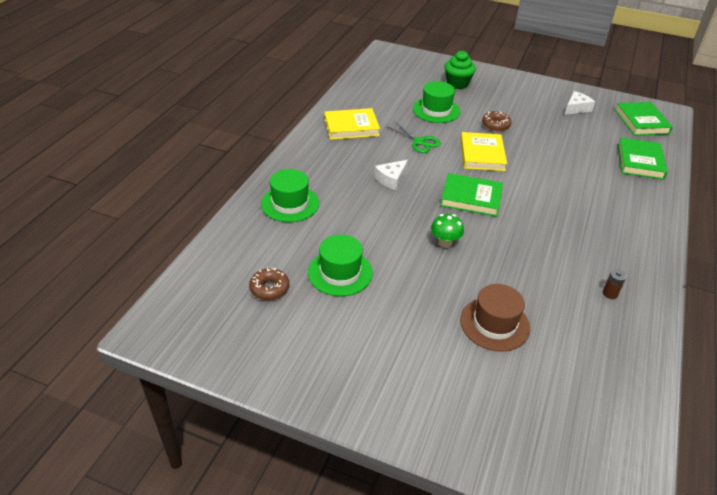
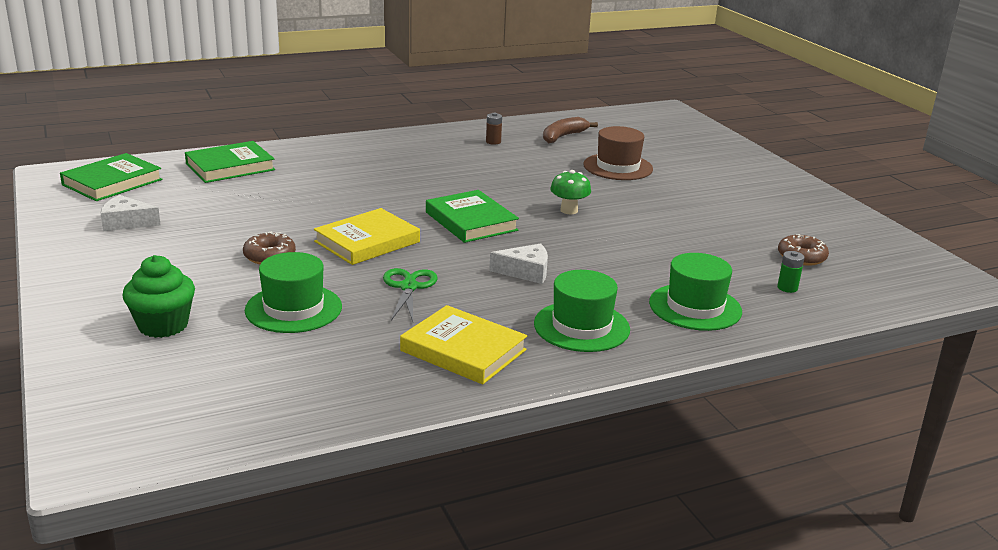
camera: 135 degrees left, 15 degrees down
(256, 249) = (787, 288): none -> green battery
(340, 273) = (711, 237): green hat -> green hat (581, 326)
(593, 345) = (563, 136): none -> brown banana

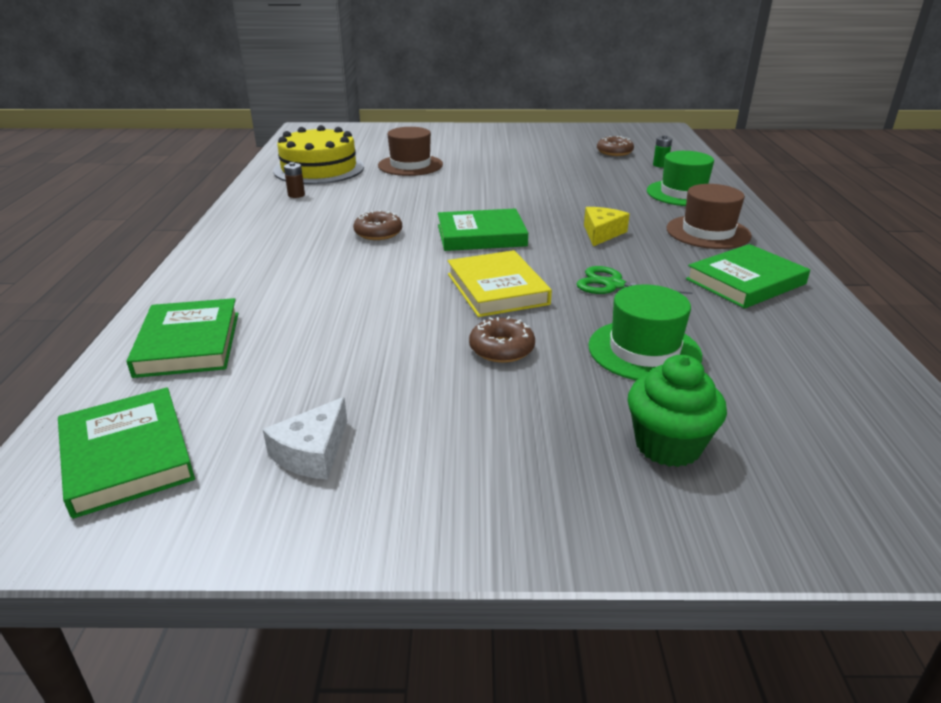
camera: 65 degrees left, 5 degrees up
(441, 183) = (378, 233): none -> brown donut
(463, 350) = (745, 282): yellow book -> green book
(526, 272) = (602, 233): white cheese -> yellow cheese
(563, 136) = (319, 169): brown banana -> yellow cake
(569, 210) = (486, 197): green mushroom -> none
(581, 326) = (708, 232): green hat -> brown hat

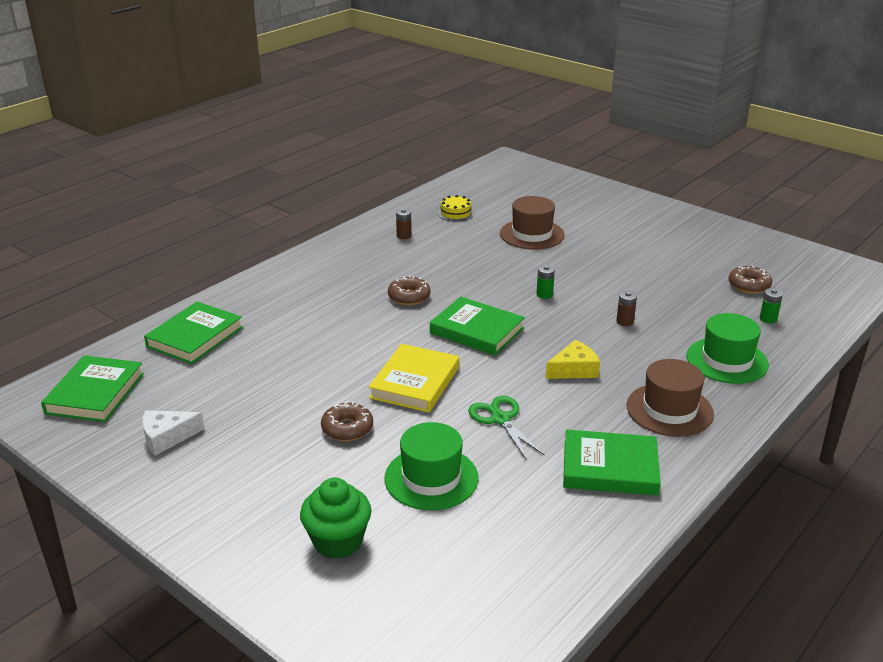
camera: 40 degrees right, 0 degrees up
(319, 169) = (455, 213): yellow cake -> yellow cake, size x0.43
(490, 197) = (544, 295): none -> green battery
(578, 194) = (625, 322): none -> brown battery

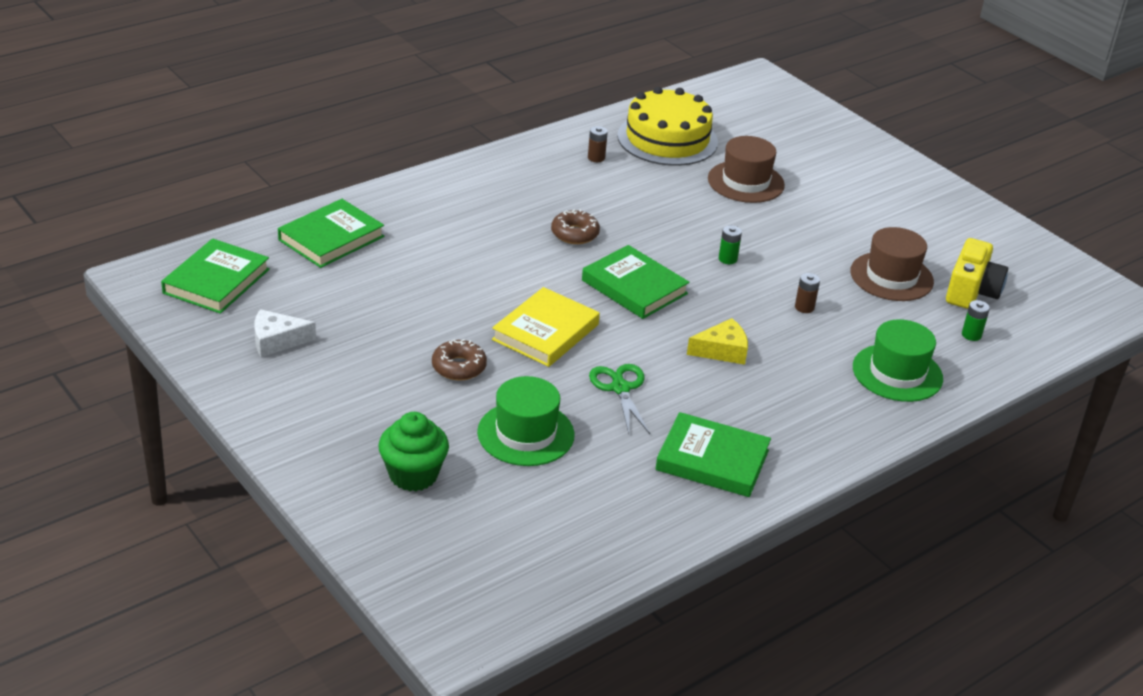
camera: 10 degrees right, 5 degrees up
(455, 213) = (667, 139): yellow cake -> yellow cake, size x2.30
(669, 410) = (805, 414): brown hat -> brown hat (891, 277)
(749, 285) = (971, 291): brown donut -> yellow camera

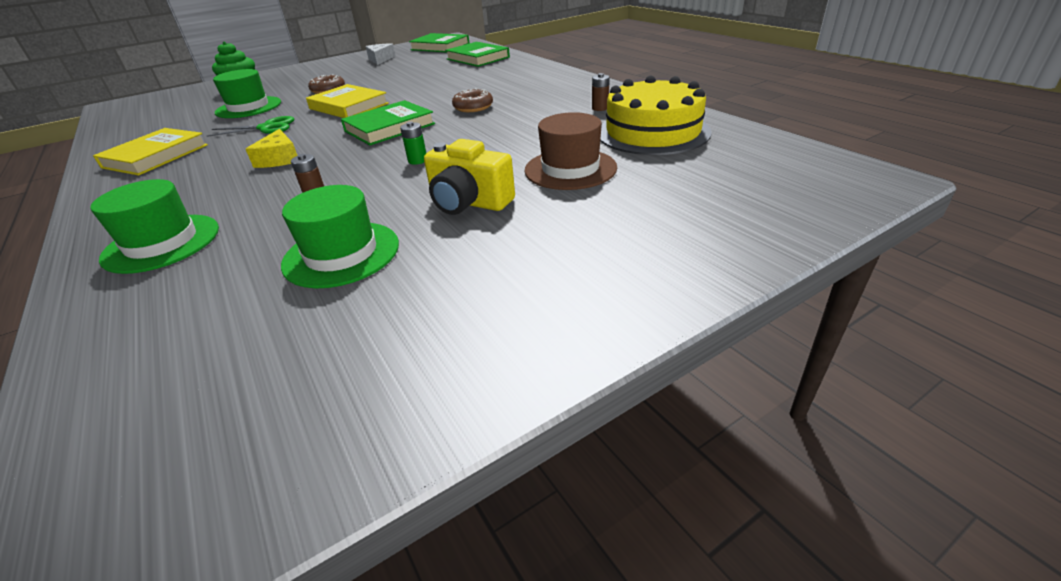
camera: 100 degrees right, 0 degrees up
(712, 460) = (156, 156): green book -> yellow book
(891, 277) = (341, 254): brown hat -> green hat
(971, 291) = (267, 325): yellow camera -> yellow camera (469, 202)
(971, 335) = (172, 310): green battery -> none

